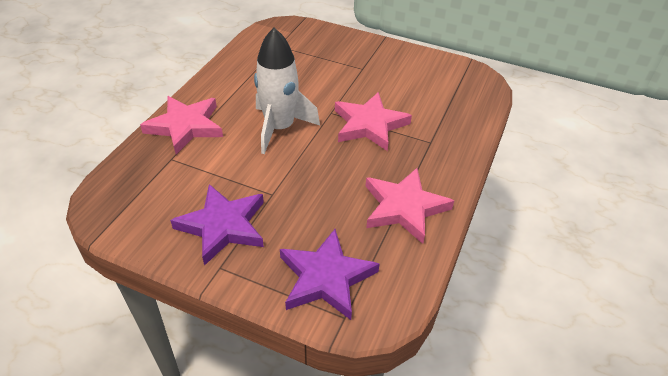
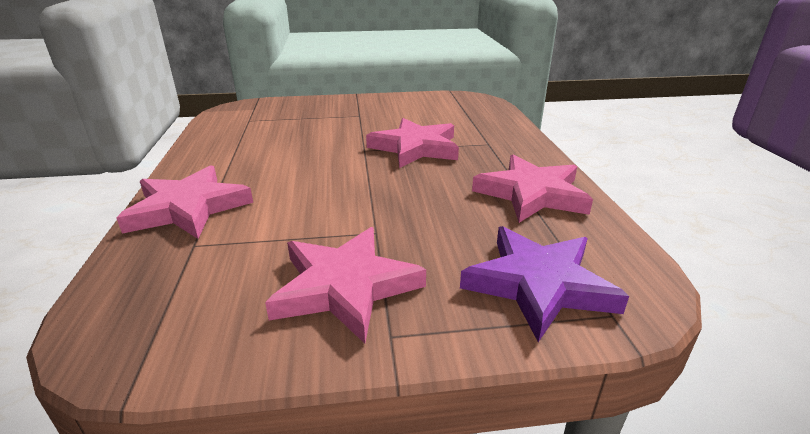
camera: 30 degrees left, 15 degrees down
(223, 226) = (345, 286): purple star -> pink star
(280, 128) = (320, 175): white rocket -> none

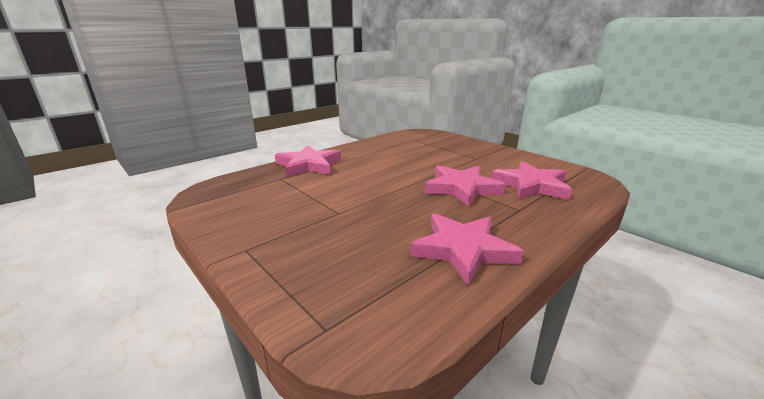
camera: 55 degrees right, 5 degrees down
(345, 286) = (277, 223): pink star -> pink star (531, 185)
(539, 284) = (335, 285): purple star -> none

